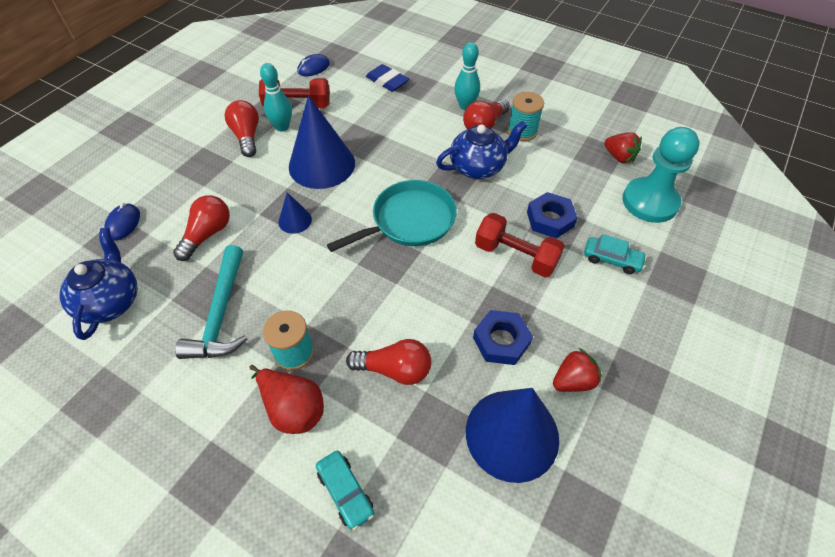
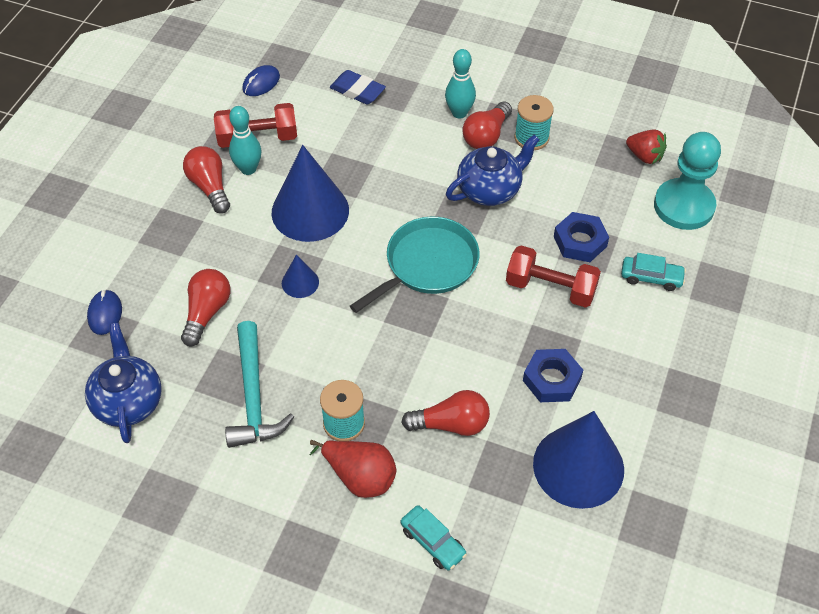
camera: 10 degrees left, 0 degrees up
(573, 381) = (628, 407): red strawberry -> none

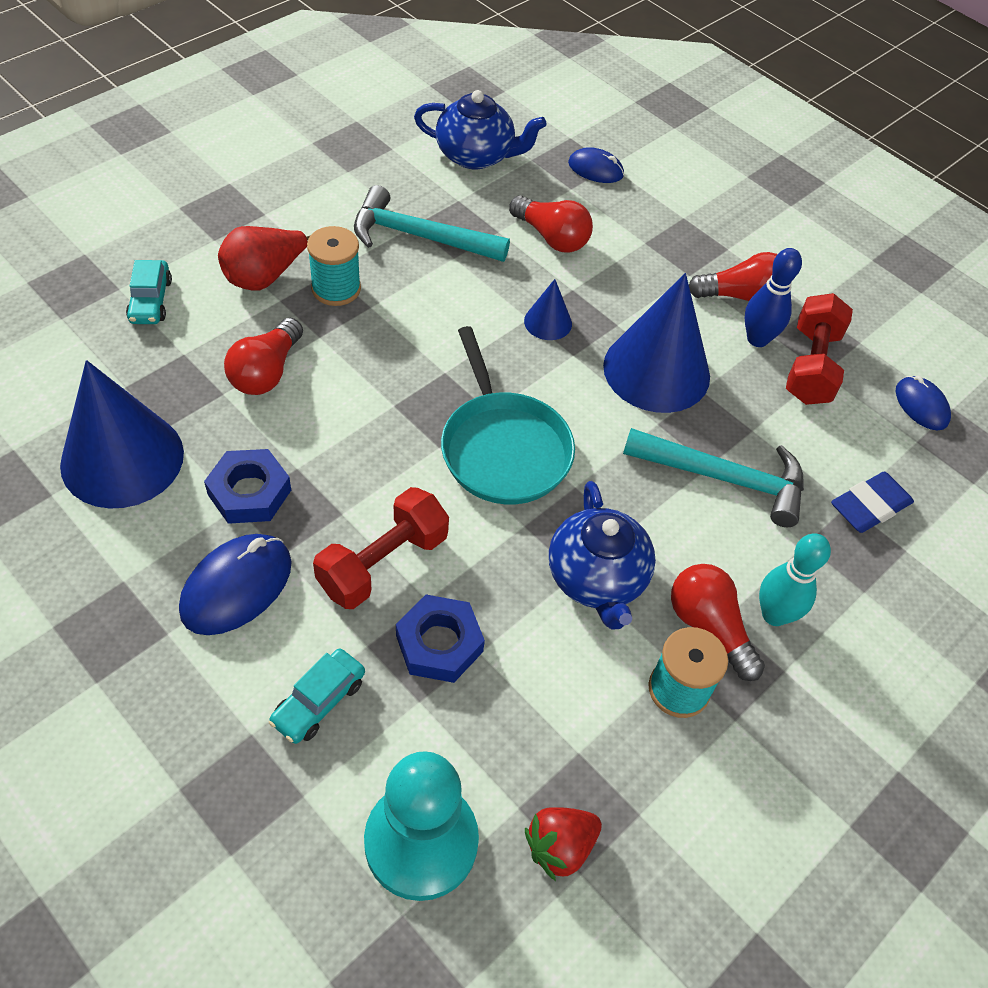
camera: 110 degrees right, 0 degrees up
(248, 169) = (757, 339): turquoise bowling pin -> blue bowling pin
(379, 156) = (723, 478): none -> turquoise hammer
(433, 542) = (150, 300): turquoise car -> turquoise car turned 75 degrees counterclockwise
(617, 350) = (237, 587): none -> blue mouse

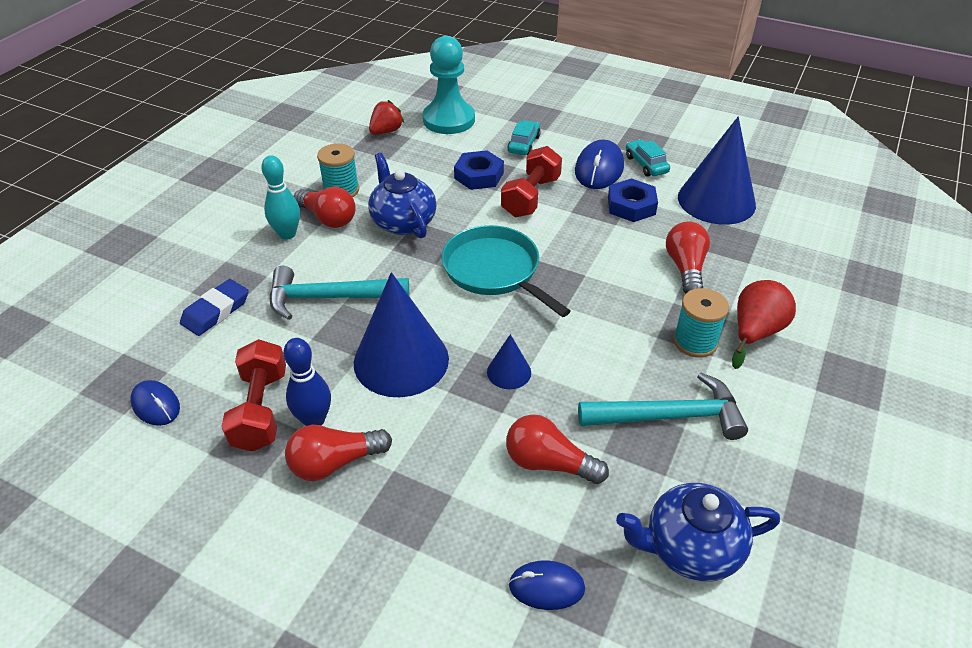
camera: 165 degrees right, 10 degrees down
(150, 300) = (810, 288): turquoise car -> turquoise car (646, 164)

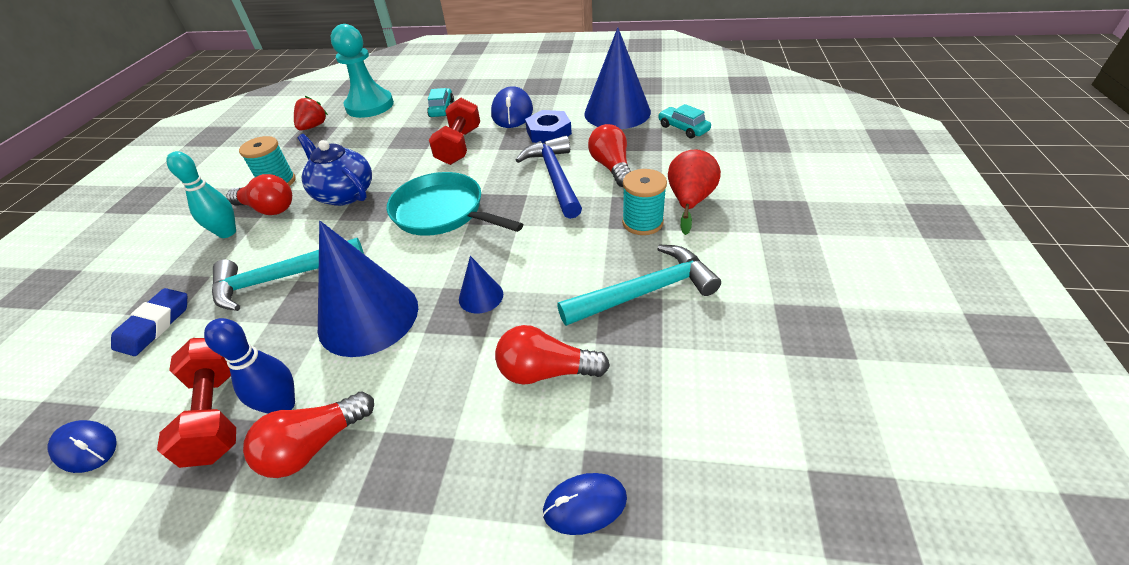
camera: 15 degrees left, 0 degrees up
(479, 175) = (407, 141): blue nut -> none
(620, 263) = (555, 177): none -> blue hammer
(646, 164) = (550, 100): turquoise car -> turquoise car (683, 128)
(690, 548) = (713, 410): blue teapot -> none

